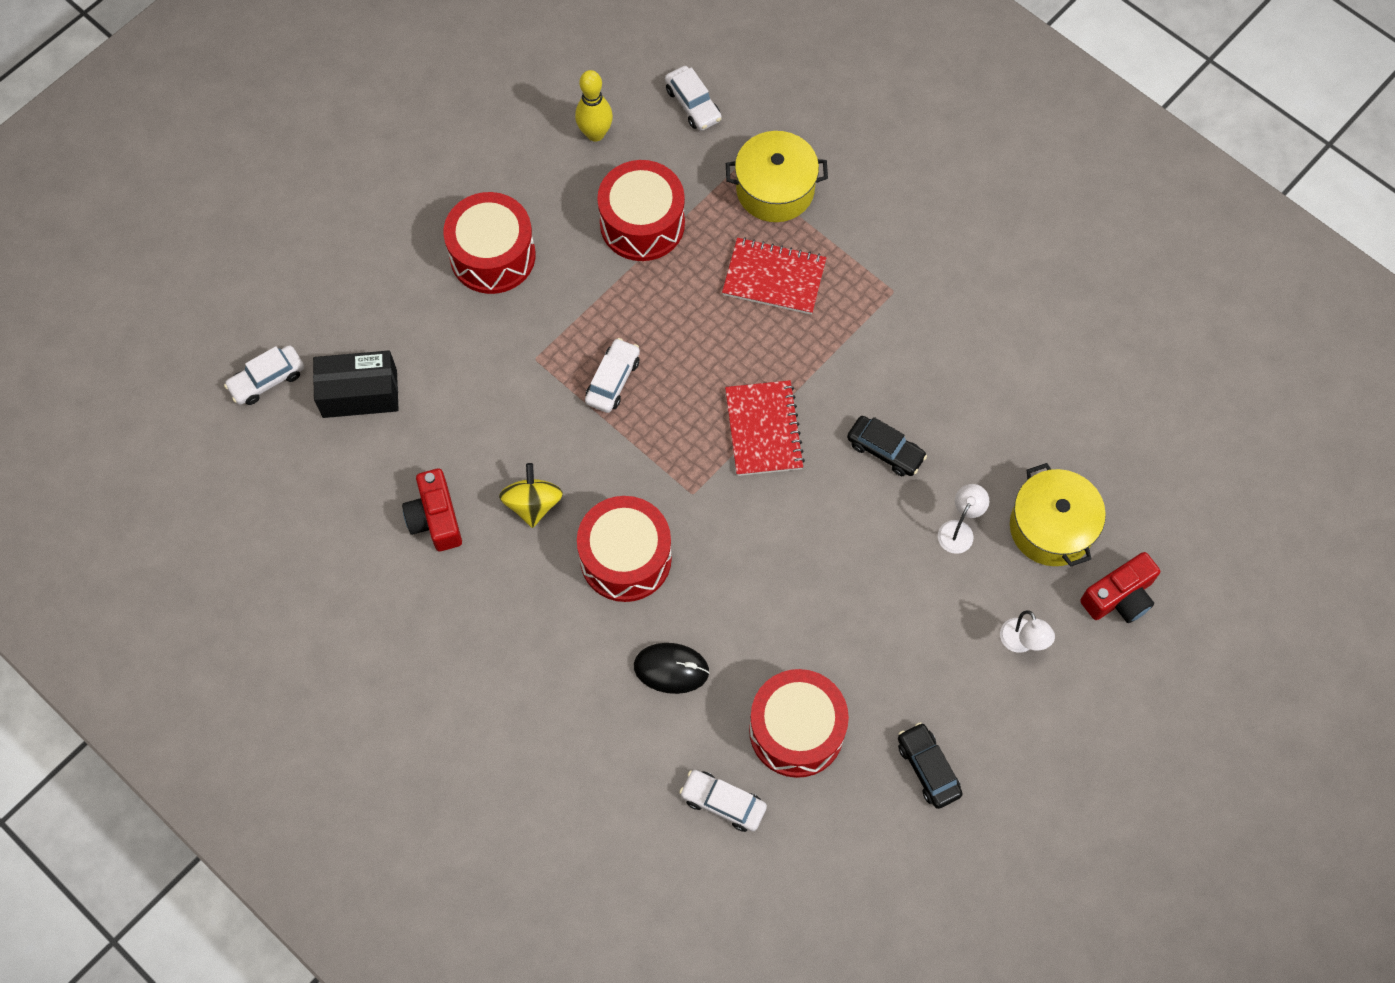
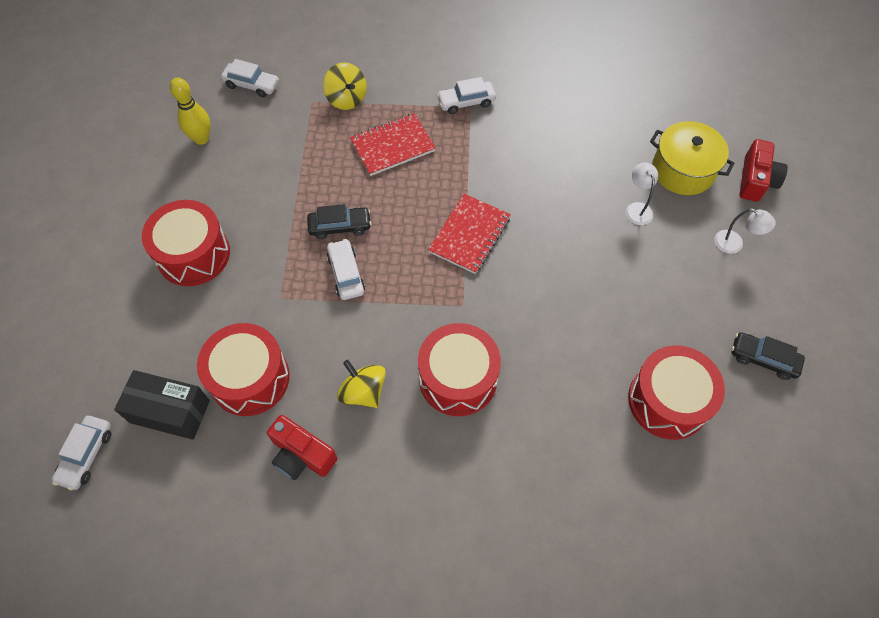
camera: 40 degrees left, 5 degrees down
(360, 393) = (170, 411): black box -> black box turned 60 degrees clockwise
(642, 223) = (280, 169): red drum -> red drum (250, 378)
(671, 669) = (555, 427): black mouse -> none
(723, 803) = (672, 487): white car -> white car (466, 102)
(763, 429) = (469, 235): red notebook -> red notebook turned 75 degrees clockwise
(775, 189) = (347, 99): yellow pot -> yellow spinning top
(885, 450) = (552, 195): black car -> black car (340, 226)

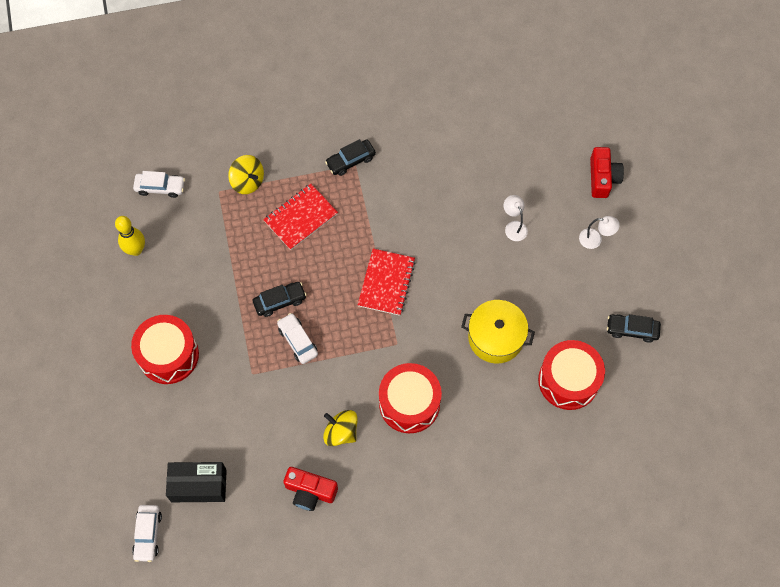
camera: 15 degrees left, 5 degrees up
(250, 378) = (251, 444): red drum -> none
(466, 102) = (350, 160): white car -> black car
(683, 170) = (543, 183): yellow pot -> yellow pot (495, 337)

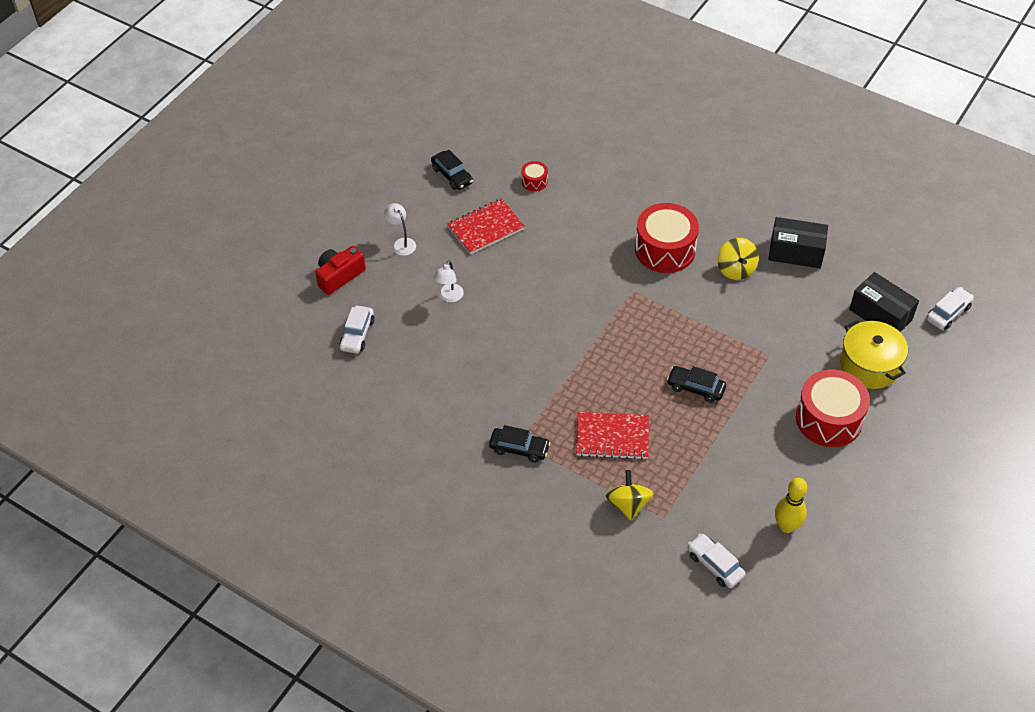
camera: 135 degrees left, 15 degrees down
(298, 341) = (709, 350): white car -> white car (357, 334)
(310, 491) = (795, 252): red camera -> black box
(386, 283) = (594, 335): red notebook -> red notebook (486, 228)
(495, 337) = (554, 241): yellow pot -> yellow pot (869, 365)
(568, 380) = (534, 181): red drum -> red drum, size x0.45

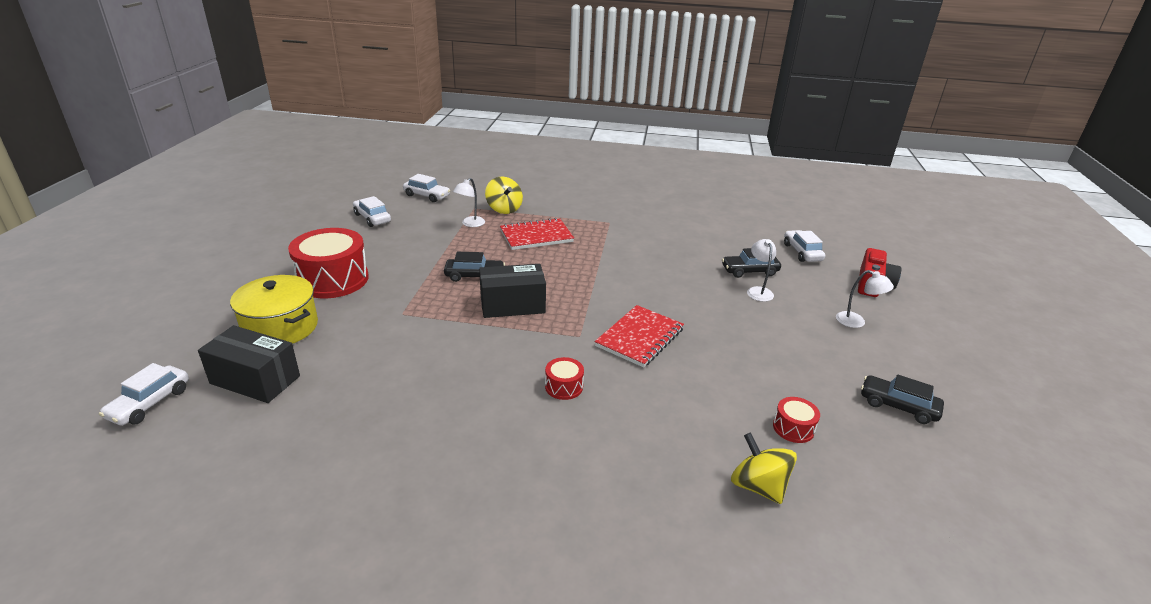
camera: 155 degrees right, 20 degrees down
(486, 228) = (791, 357): red notebook -> red notebook (639, 337)
(519, 449) = (606, 219): black car -> black car (749, 271)
(665, 249) = (564, 387): red drum -> red drum, size x0.45
(677, 482) = (470, 224): none -> white lamp
(736, 269) = (461, 386): yellow spinning top -> yellow spinning top (758, 486)
(786, 526) = (372, 218): yellow bowling pin -> white car
(795, 252) = (378, 428): black box -> black box (512, 305)

